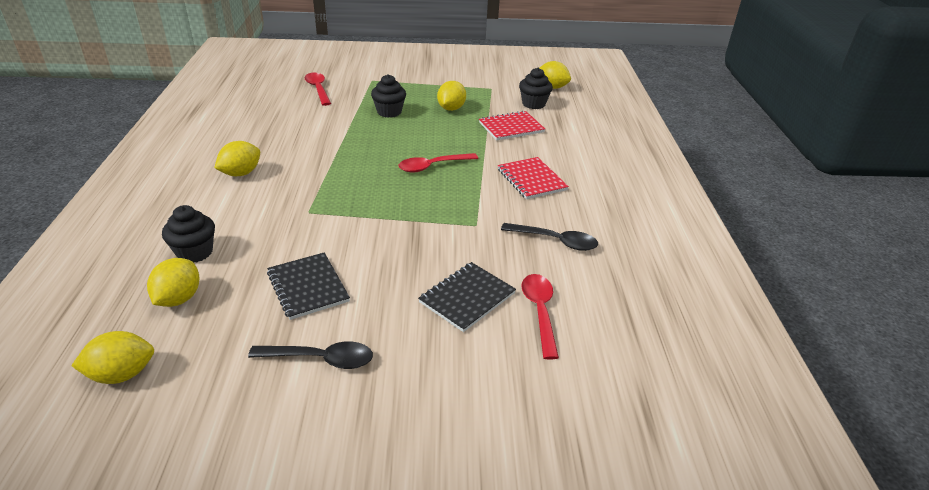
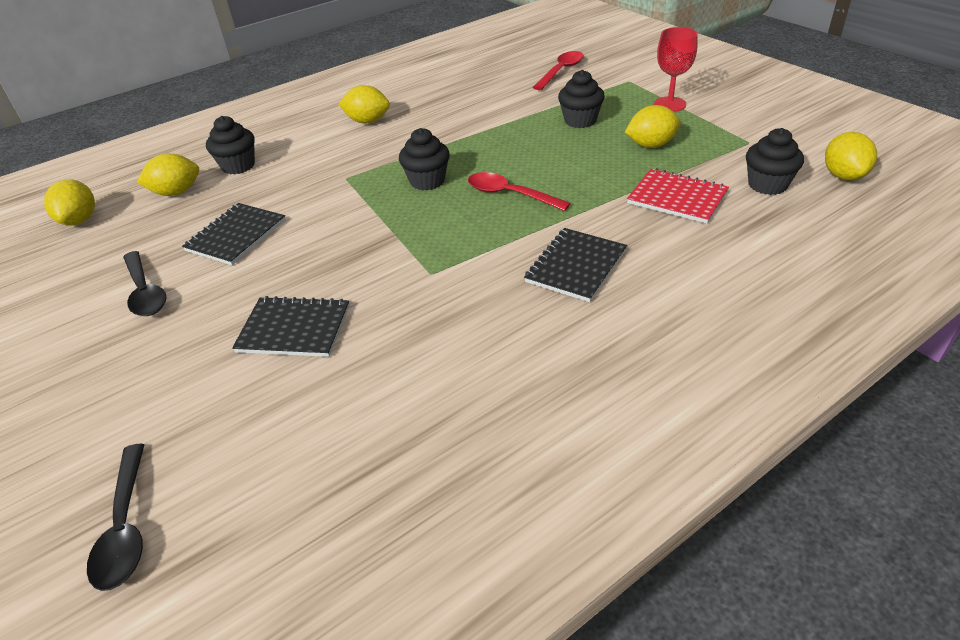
camera: 60 degrees right, 5 degrees up
(122, 374) = (80, 220): yellow lemon -> yellow lemon turned 45 degrees clockwise
(369, 185) = (427, 181): none -> black cupcake
(419, 85) = (670, 104): none -> red goblet
(531, 179) = (576, 266): red notebook -> black notebook
(539, 312) = (311, 391): red spoon -> none
(555, 241) = (462, 343): black spoon -> black spoon (126, 527)

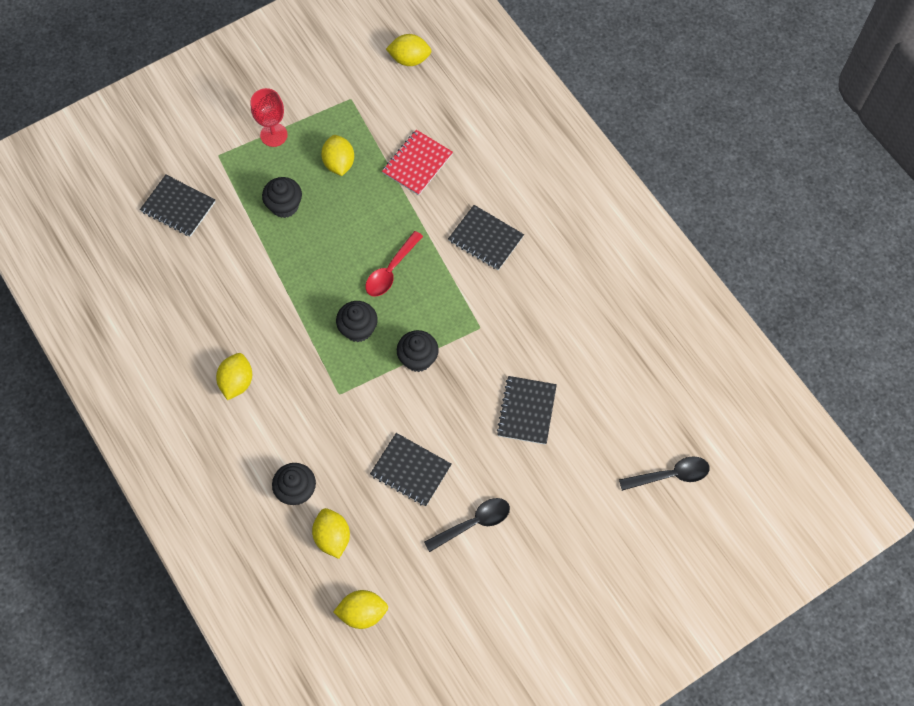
camera: 90 degrees left, 25 degrees up
(561, 71) = (178, 207): red spoon -> black notebook
(767, 185) = (411, 106): black cupcake -> black cupcake (418, 358)

